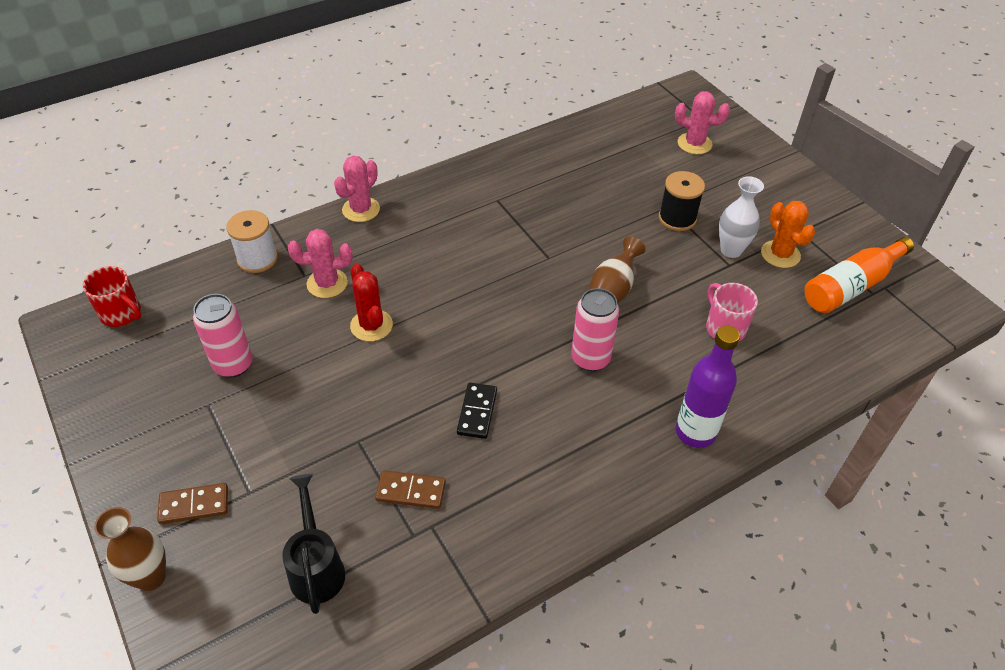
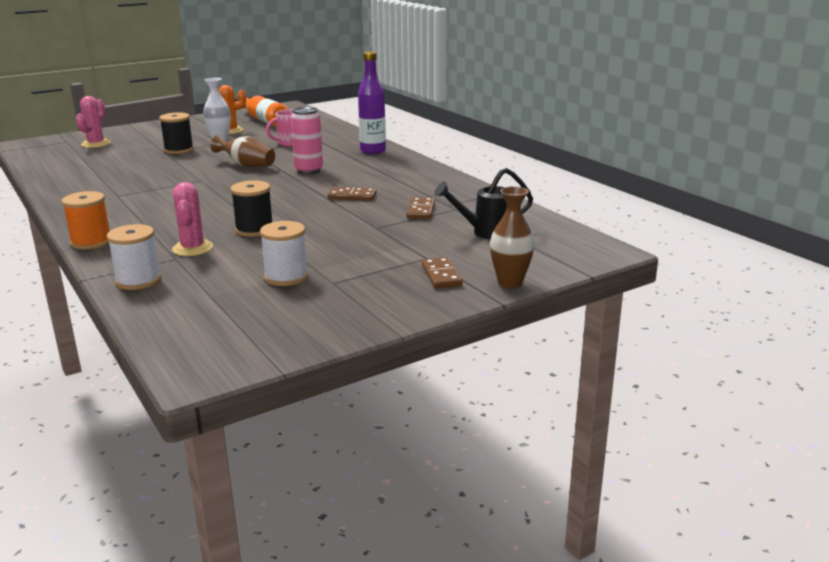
camera: 90 degrees left, 25 degrees down
(122, 314) = (192, 341): red mug -> none
(233, 365) = (286, 277): pink can -> white spool
(361, 209) = (91, 242): pink cactus -> orange spool
(371, 325) = (254, 229): red cactus -> black spool
(477, 412) = (352, 196): black domino -> brown domino

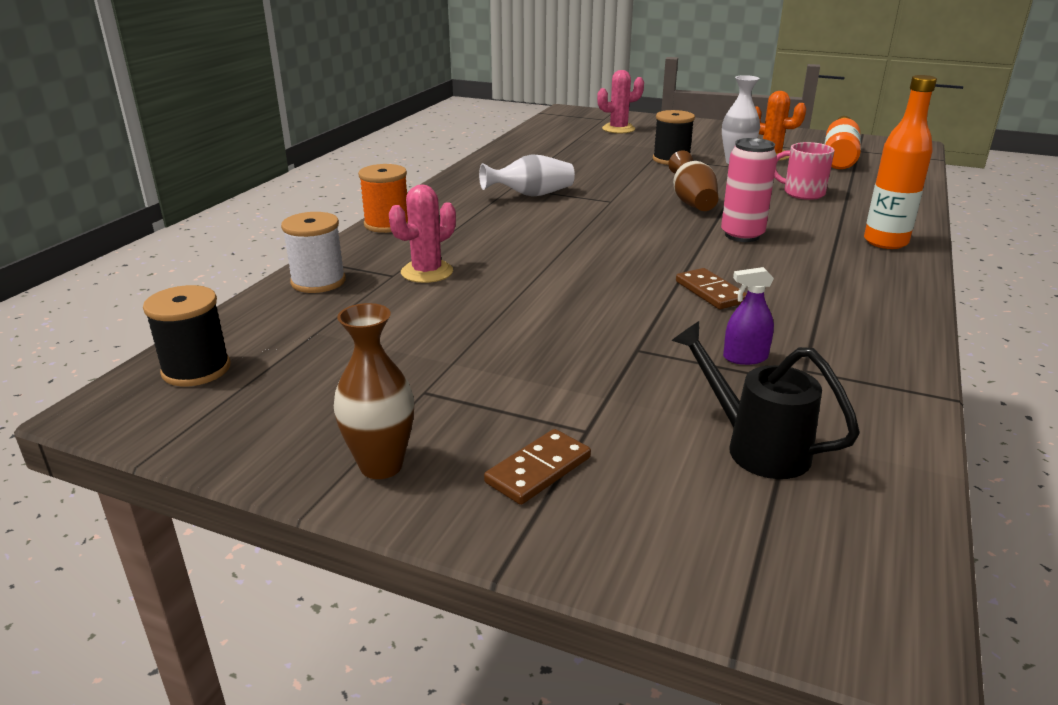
camera: 55 degrees right, 5 degrees up
(143, 194) = (531, 195): none -> white vase
(254, 229) = (519, 280): black spool -> black spool (196, 369)
(286, 277) = (408, 354): white spool -> none
(373, 151) = (885, 242): purple bottle -> orange bottle
(420, 211) = (745, 358): brown domino -> purple spray bottle
(510, 283) = (586, 555): brown vase -> brown vase (381, 466)

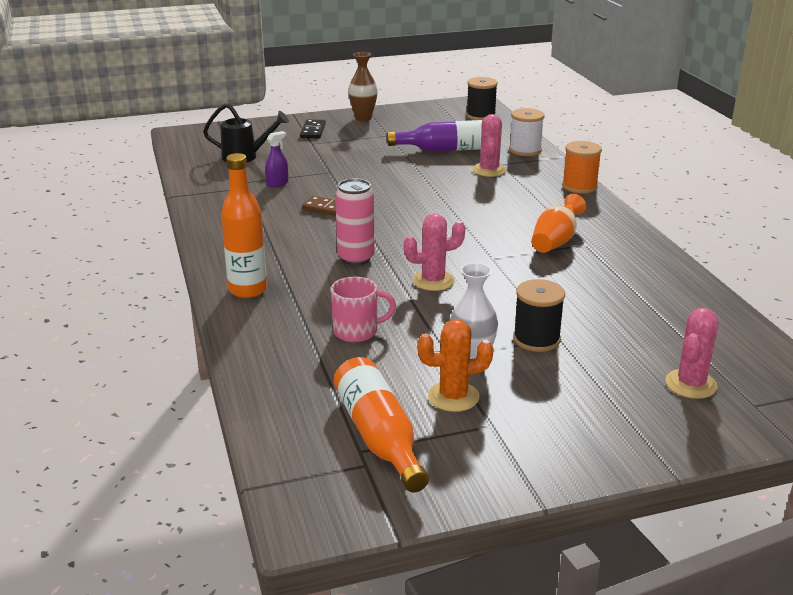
camera: 140 degrees right, 0 degrees up
(403, 322) = (447, 149): none -> purple bottle
(531, 195) = (555, 241): white vase -> orange vase
(538, 470) = (313, 131): brown domino -> black domino
(692, 202) = (433, 281): brown vase -> pink cactus

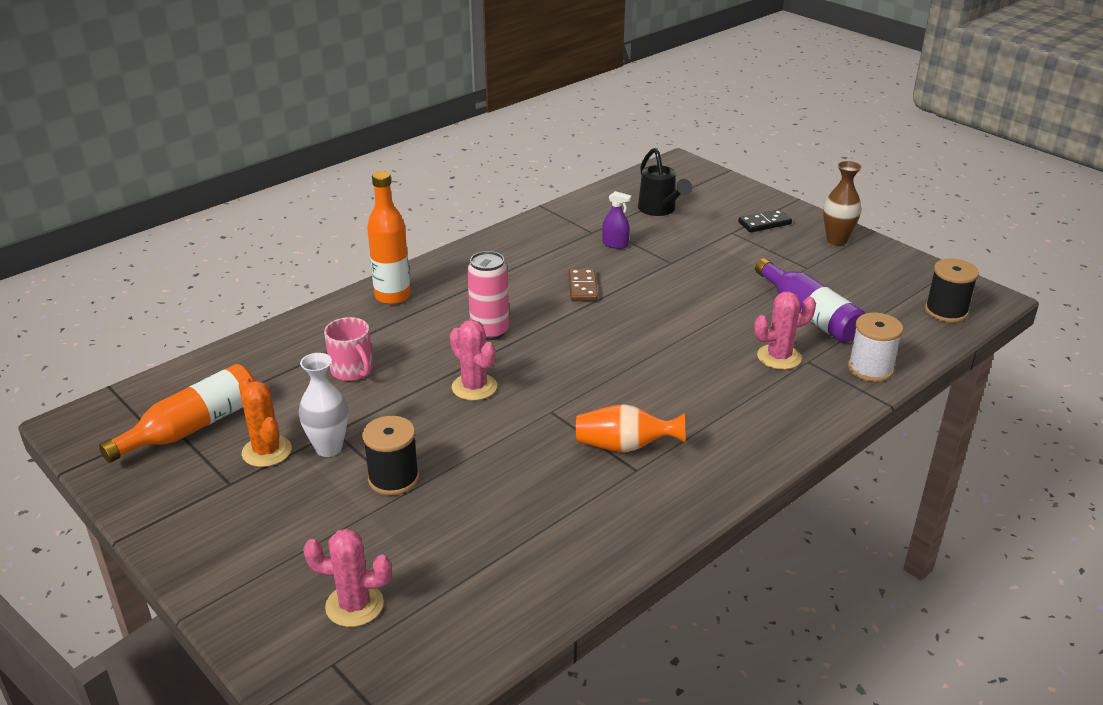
camera: 65 degrees right, 5 degrees up
(579, 186) = (800, 434): orange spool -> none

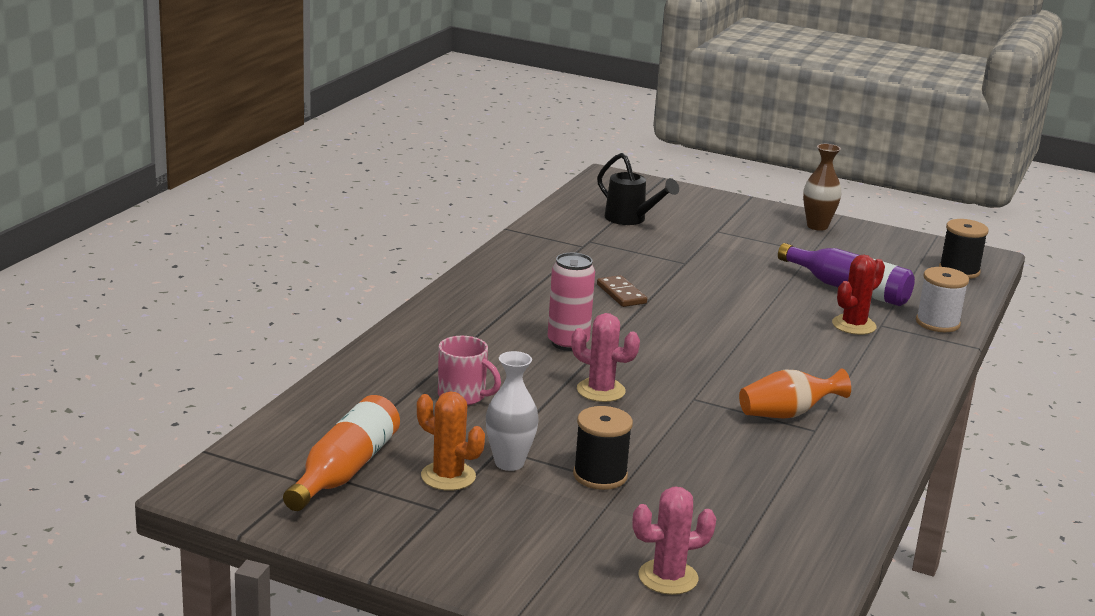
camera: 25 degrees left, 10 degrees down
(392, 296) = (435, 327): orange bottle -> none
(615, 244) = (616, 254): purple spray bottle -> none
(764, 223) = (740, 220): black domino -> none
(779, 357) = (854, 325): pink cactus -> red cactus

